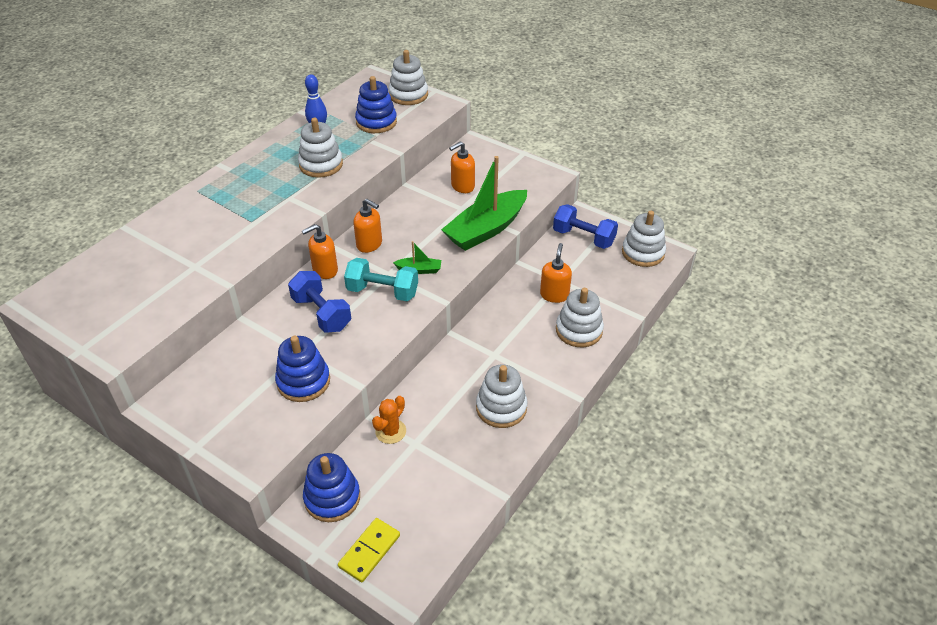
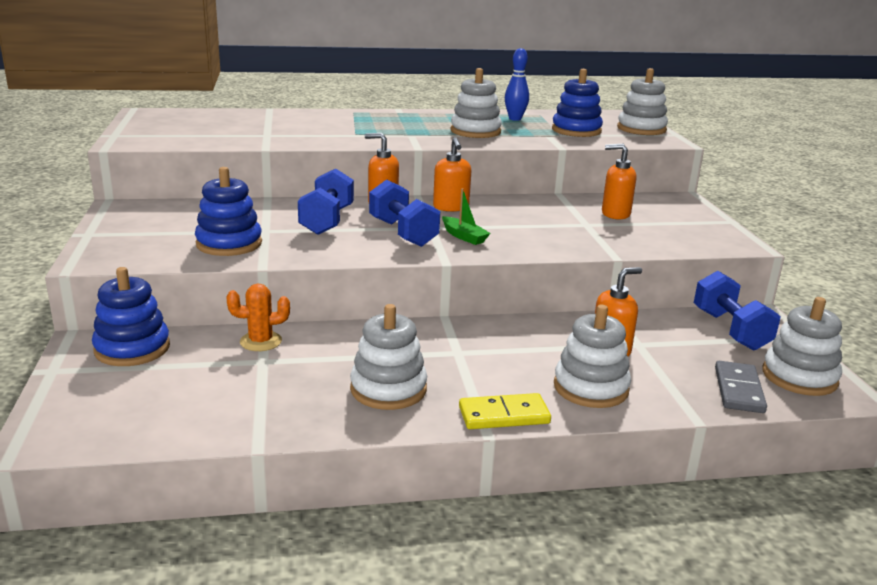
camera: 45 degrees right, 20 degrees down
(369, 551) = (80, 398): yellow domino -> yellow domino (504, 415)
(382, 292) = (403, 233): turquoise dumbbell -> blue dumbbell
(486, 229) = (585, 244): green boat -> none
(632, 282) = (739, 390): none -> grey domino

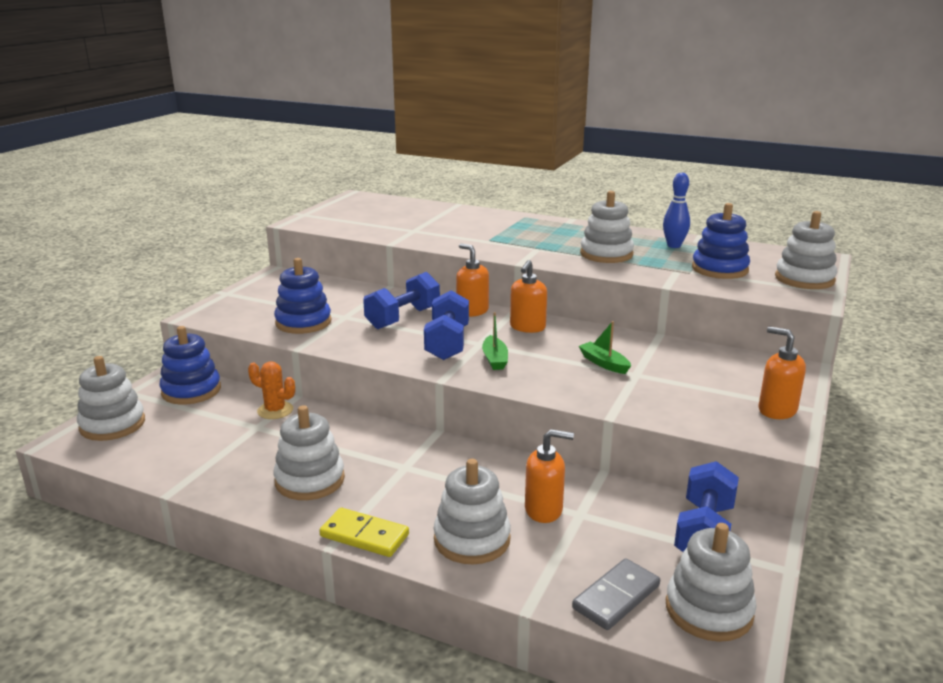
camera: 35 degrees right, 0 degrees up
(81, 407) = (112, 424): none -> white stacking toy
(552, 222) = (604, 363): none -> green boat
(615, 214) = (685, 370): orange soap dispenser -> orange soap dispenser (776, 410)

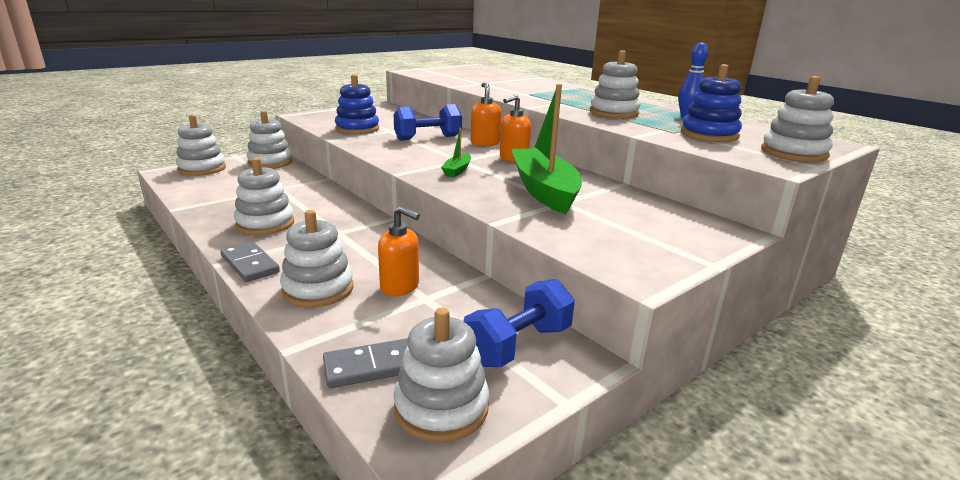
camera: 25 degrees right, 0 degrees up
(191, 391) = (270, 162): blue stacking toy -> white stacking toy
(275, 410) = (302, 182): orange cactus -> none
(364, 536) = (250, 264): yellow domino -> grey domino
(447, 343) = (436, 156): blue dumbbell -> none
(604, 363) = (543, 190): green boat -> green boat, size x2.33
(776, 410) = (667, 255): orange soap dispenser -> none

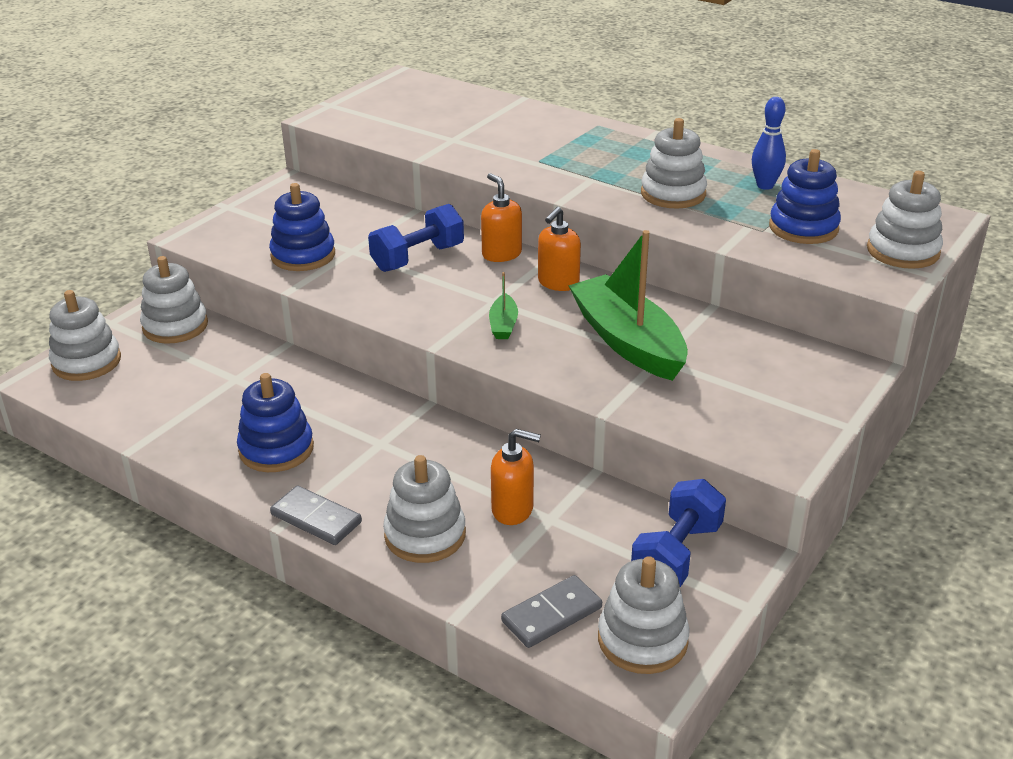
camera: 15 degrees left, 10 degrees up
(265, 224) = (276, 449): white stacking toy -> blue stacking toy

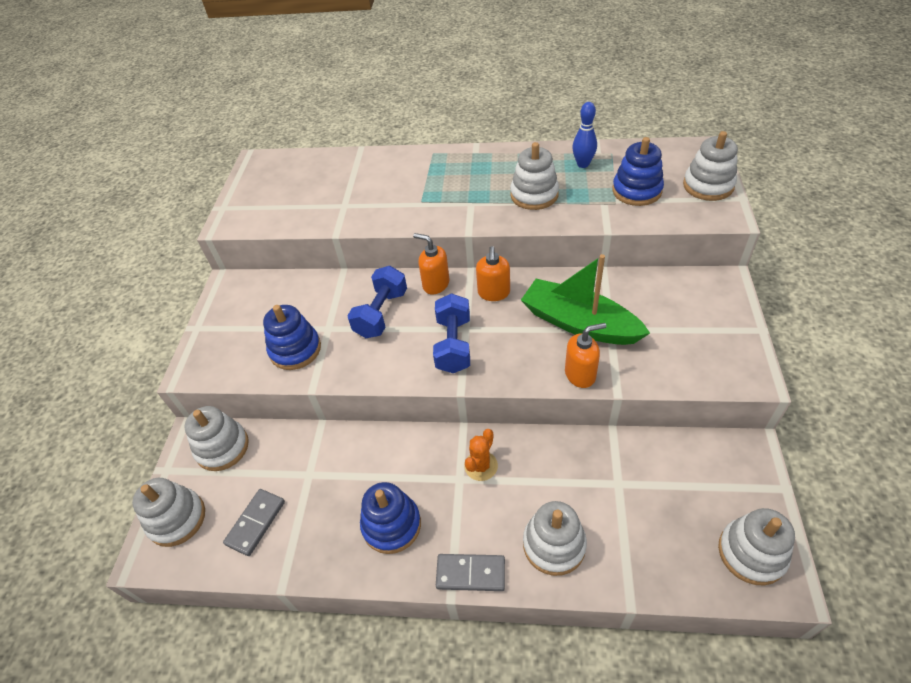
camera: 25 degrees left, 15 degrees up
(414, 442) = (481, 466): none -> orange cactus
(503, 325) = (489, 347): green boat -> none
(513, 510) = (590, 489): orange soap dispenser -> orange soap dispenser (580, 374)
(552, 615) = (685, 566): grey domino -> grey domino (256, 523)
(676, 554) = (713, 470): blue dumbbell -> blue dumbbell (453, 345)

